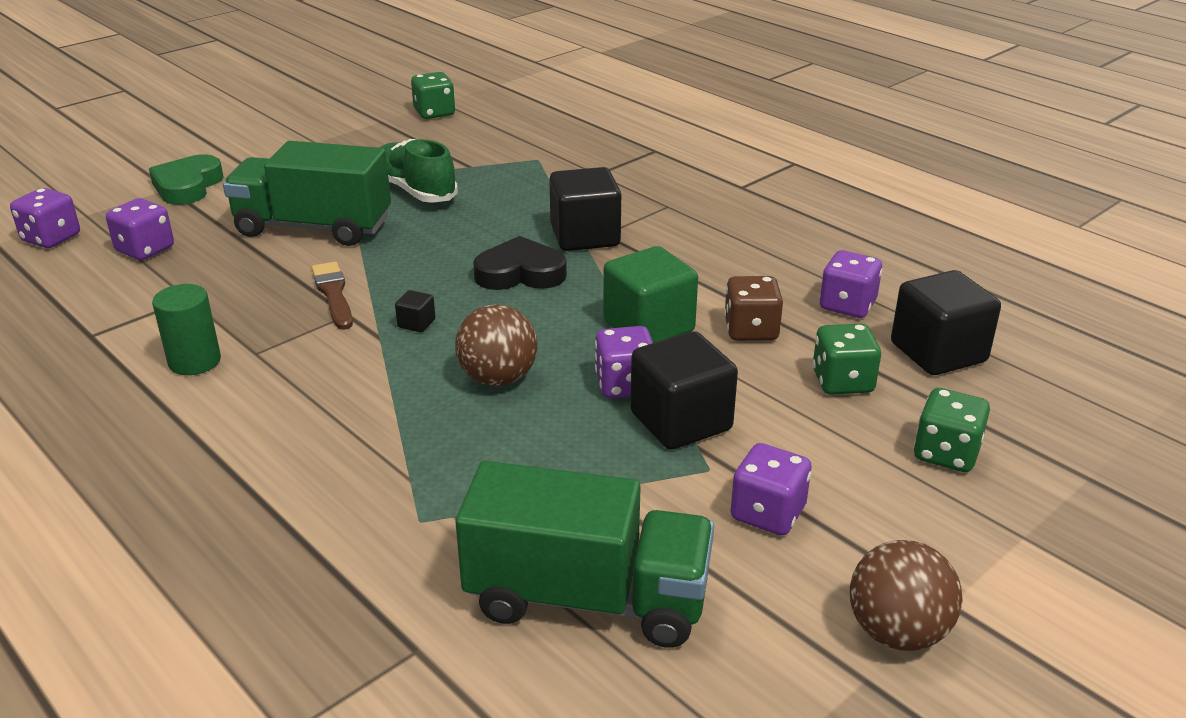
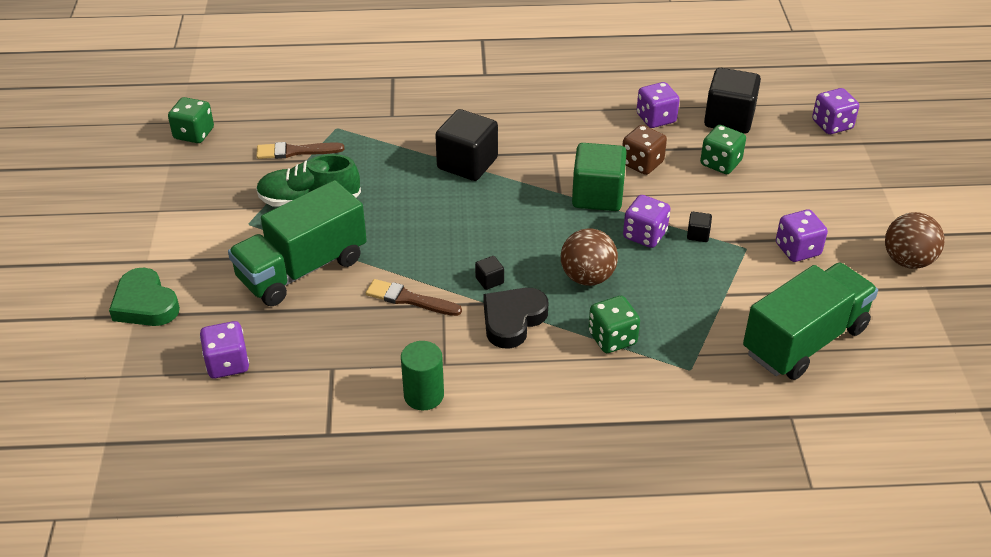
camera: 50 degrees left, 10 degrees up
(51, 238) = (139, 408): purple dice -> purple dice (832, 125)
(475, 157) = (295, 151): none -> brown brush
(520, 273) = (480, 211): black heart -> black heart (512, 320)
(680, 421) = (698, 234): black cube -> black cube, size x0.42
(946, 453) = (807, 169): green dice -> green dice (612, 338)

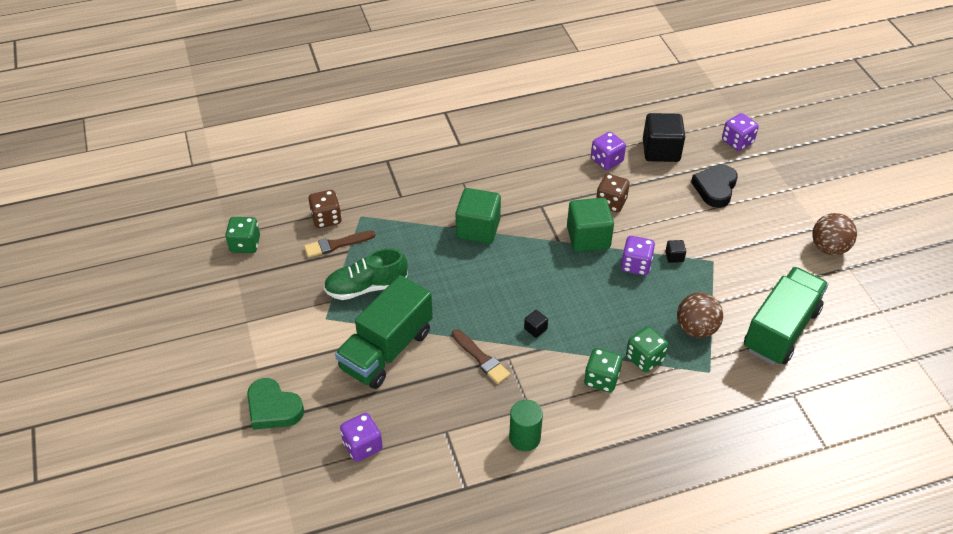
camera: 15 degrees left, 5 degrees up
(296, 123) = (326, 218): none -> brown dice
(409, 299) = (481, 358): brown brush -> brown brush turned 135 degrees counterclockwise
(467, 163) = (478, 229): black cube -> green cube
(512, 320) = (566, 359): black heart -> black heart (715, 188)
(587, 277) = (607, 310): brown ball -> brown ball (696, 328)
(720, 163) = (668, 191): green dice -> green dice (601, 379)
(797, 249) = (749, 254): purple dice -> none

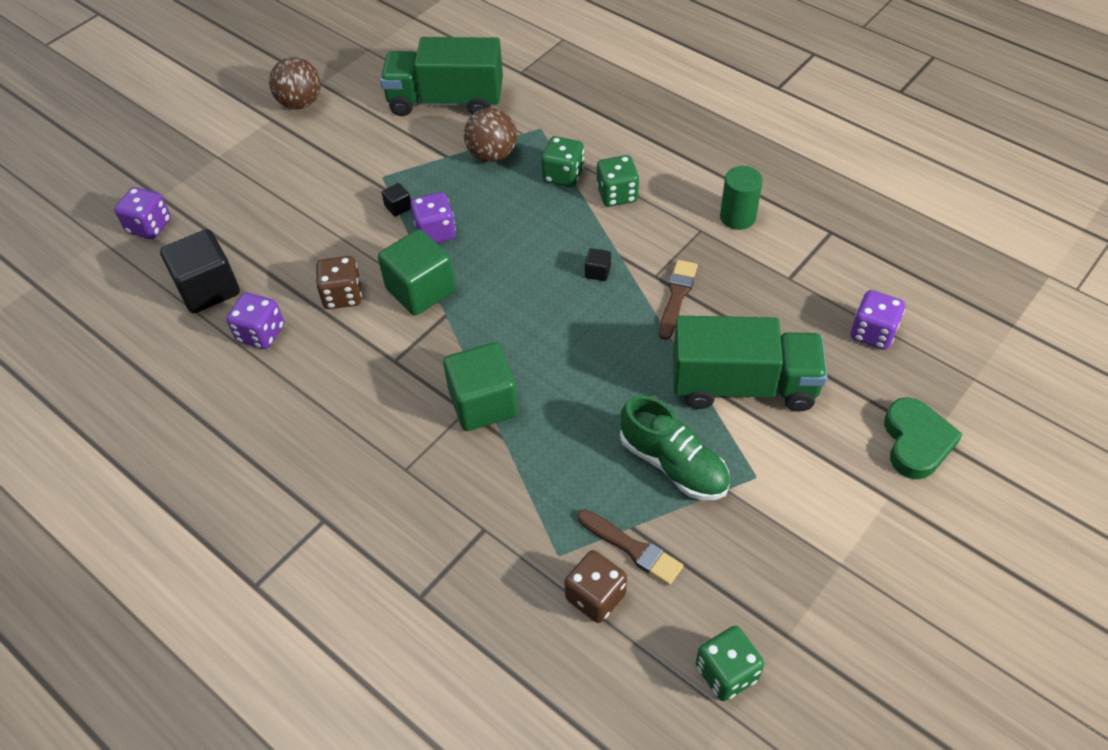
camera: 120 degrees left, 5 degrees up
(715, 188) = (255, 215): black heart -> none

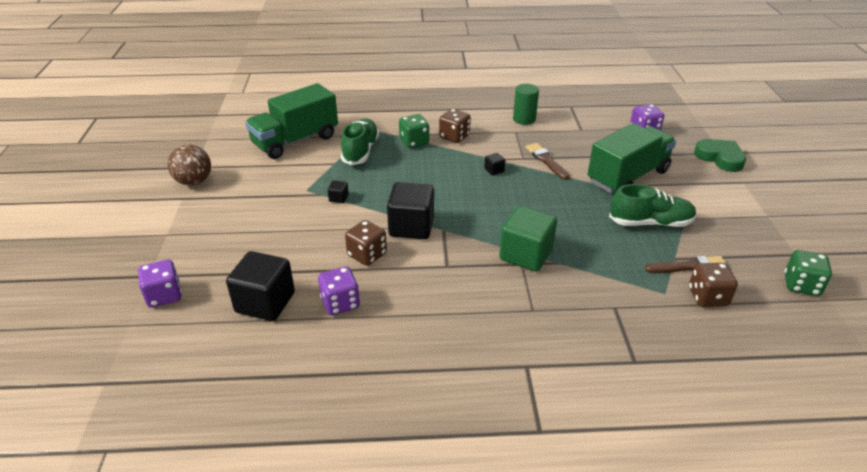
camera: 45 degrees left, 15 degrees down
(420, 290) = (411, 227): green cube -> black cube
(435, 232) = (379, 198): purple dice -> none
(492, 155) = (360, 151): brown ball -> green shoe
(617, 194) = (454, 137): green dice -> brown dice

